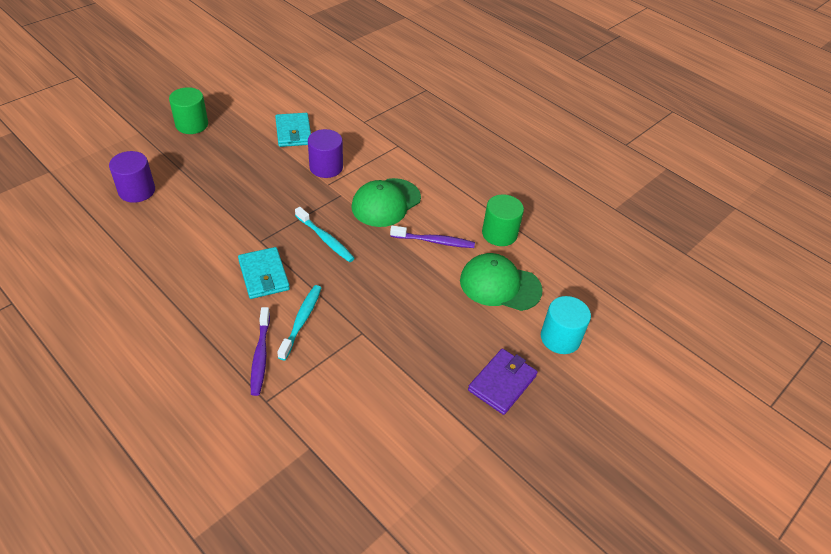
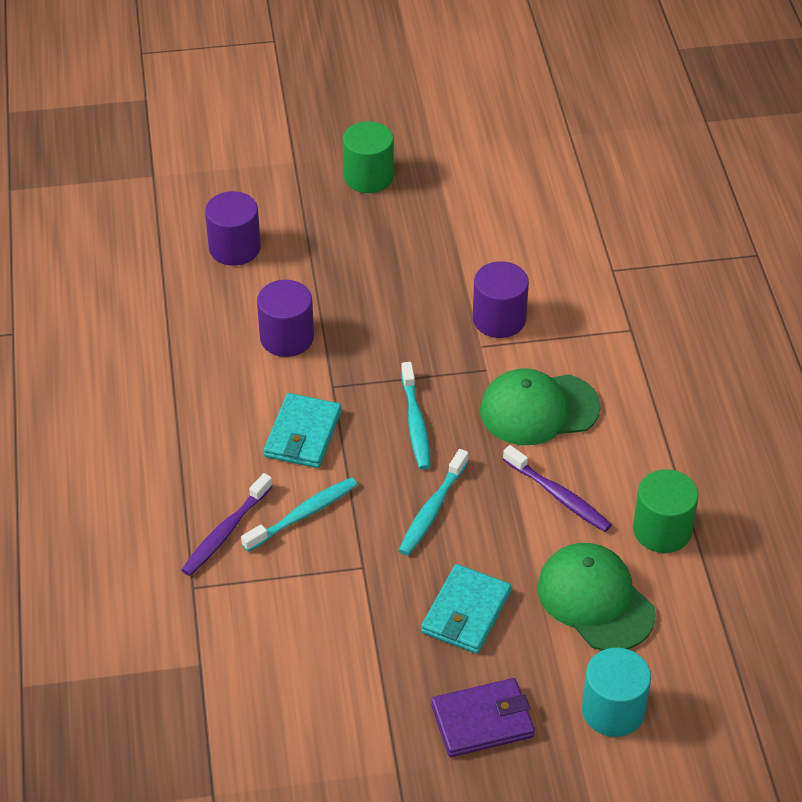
camera: 40 degrees right, 0 degrees up
(210, 226) = (287, 338): none -> purple cylinder
(293, 132) = (496, 245): turquoise wallet -> turquoise wallet (466, 612)
(374, 281) = (432, 509): none -> turquoise toothbrush

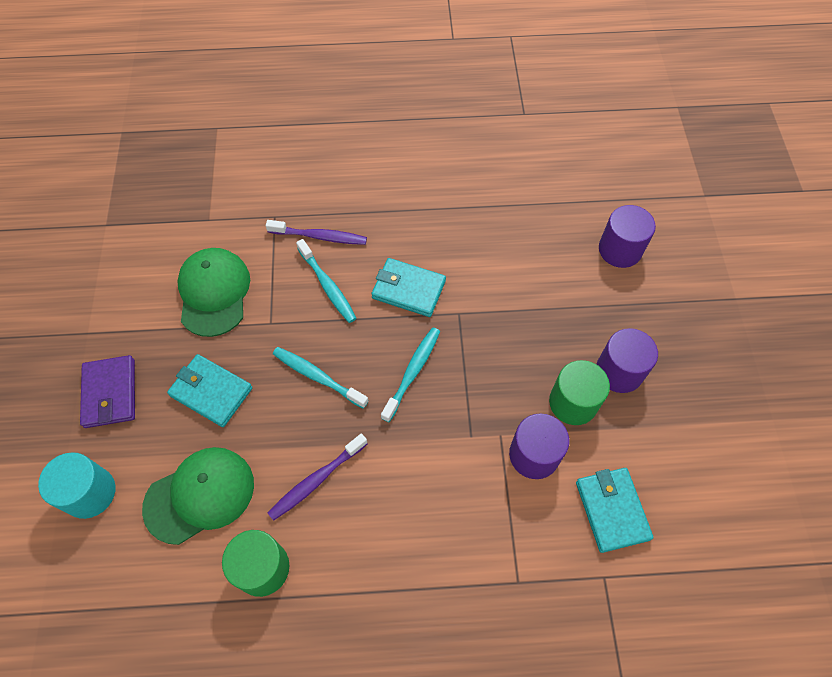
camera: 95 degrees right, 15 degrees up
(226, 532) = (320, 236): purple toothbrush -> purple toothbrush turned 150 degrees clockwise
(287, 338) = (515, 283): purple cylinder -> purple cylinder (619, 371)
(368, 177) = (722, 357): green cylinder -> green cylinder (573, 402)
(415, 423) = (412, 372): turquoise toothbrush -> turquoise toothbrush turned 120 degrees clockwise
(539, 409) = (419, 476): green cap -> green cap (214, 293)
(547, 263) = (612, 510): none -> turquoise wallet

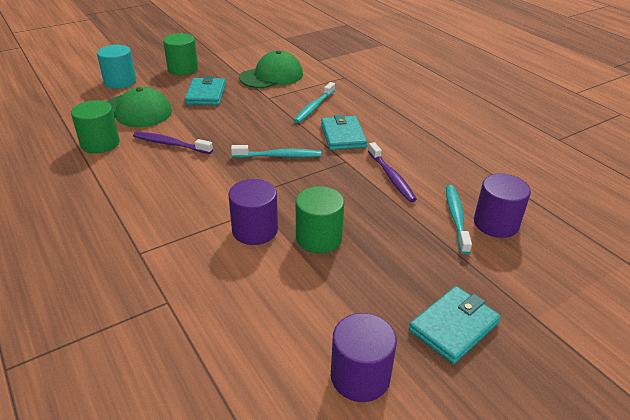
camera: 60 degrees right, 25 degrees down
(110, 393) = (183, 69): purple wallet -> green cylinder
(318, 377) = (244, 123): turquoise toothbrush -> turquoise toothbrush (456, 218)
(320, 236) = (347, 94): purple toothbrush -> purple toothbrush (391, 177)
(612, 510) = (233, 289): turquoise wallet -> turquoise wallet (453, 327)
(619, 371) = (372, 256): purple cylinder -> purple cylinder (360, 376)

